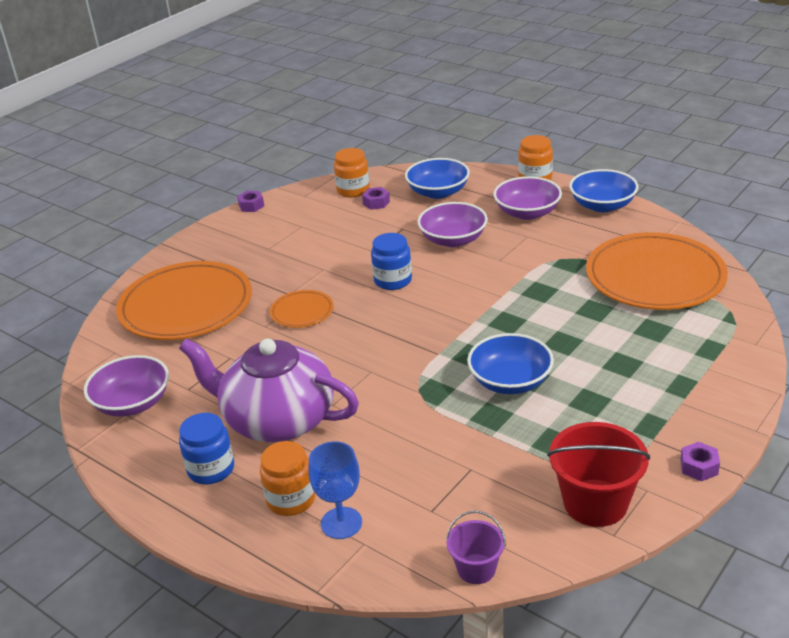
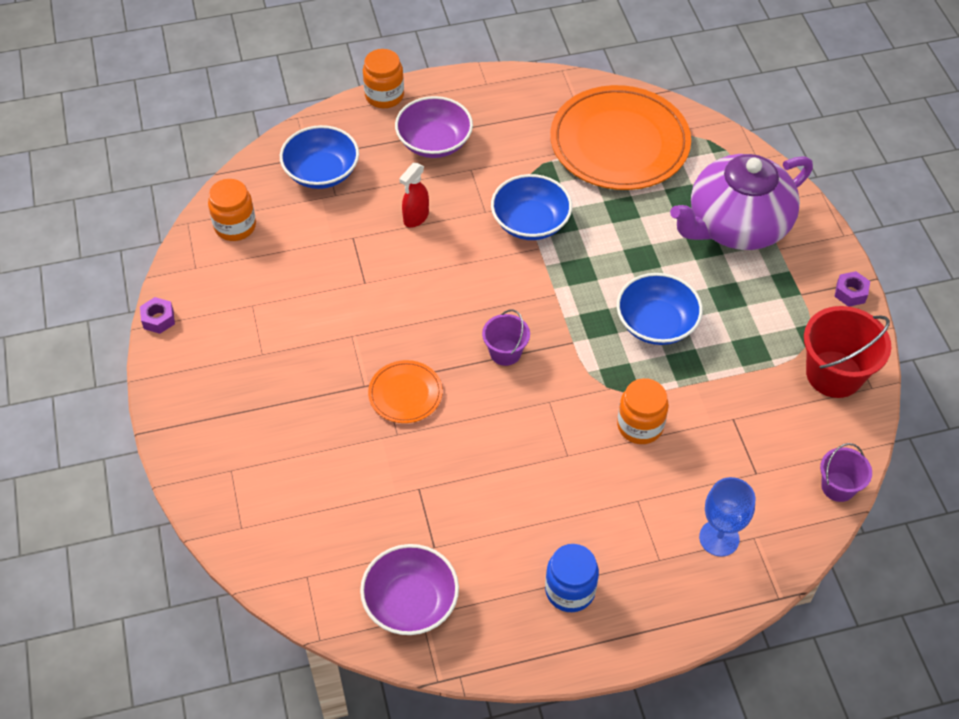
camera: 55 degrees left, 20 degrees up
(186, 306) = (290, 476): orange plate -> none
(277, 420) = (549, 505): purple teapot -> purple teapot (736, 225)
(291, 499) = (661, 555): orange jar -> orange jar (640, 426)
(376, 203) = (282, 225): purple nut -> none
(389, 331) = (505, 352): none -> purple bucket
(393, 280) = (431, 300): blue jar -> none
(453, 239) = (415, 218): purple bowl -> red spray bottle
(602, 205) = (483, 91): blue bowl -> blue bowl (530, 222)

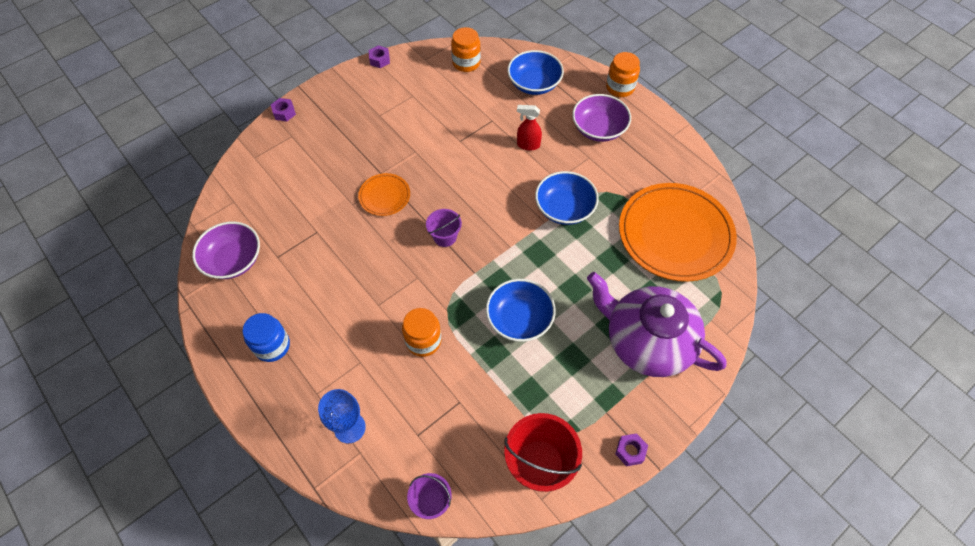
camera: 65 degrees right, 5 degrees up
(180, 466) = (284, 113): none -> purple nut

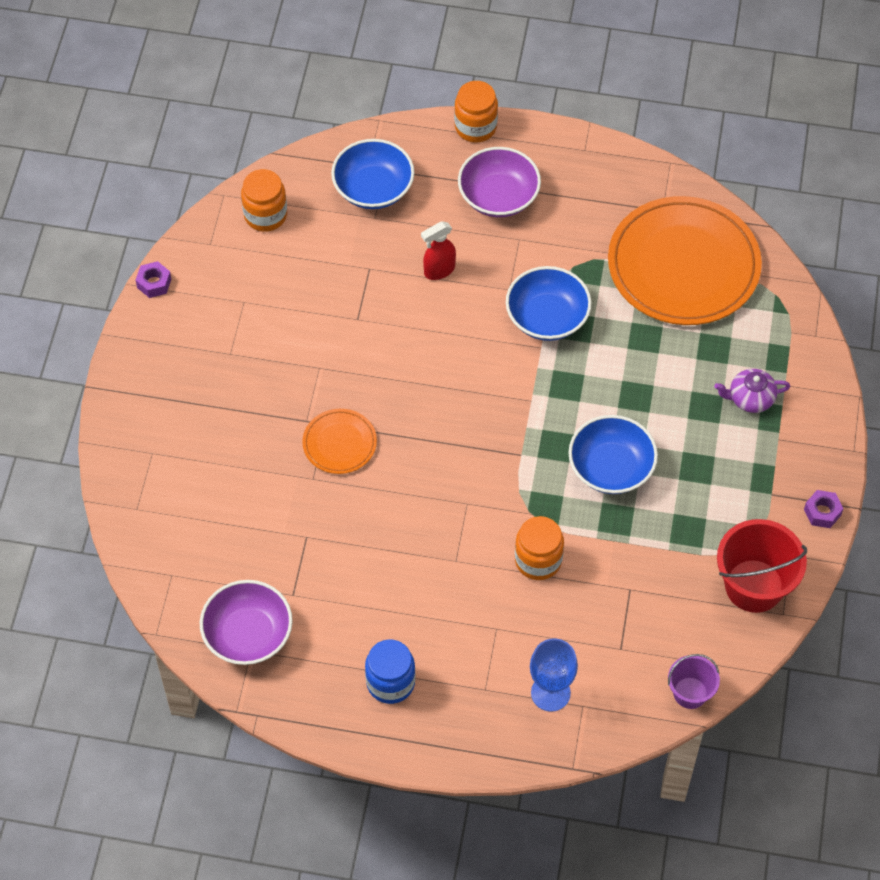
camera: 40 degrees left, 0 degrees up
(284, 113) = (110, 431): purple nut -> none
(445, 237) = (452, 439): purple bucket -> none
(647, 341) = (750, 398): purple teapot -> purple teapot, size x0.41

